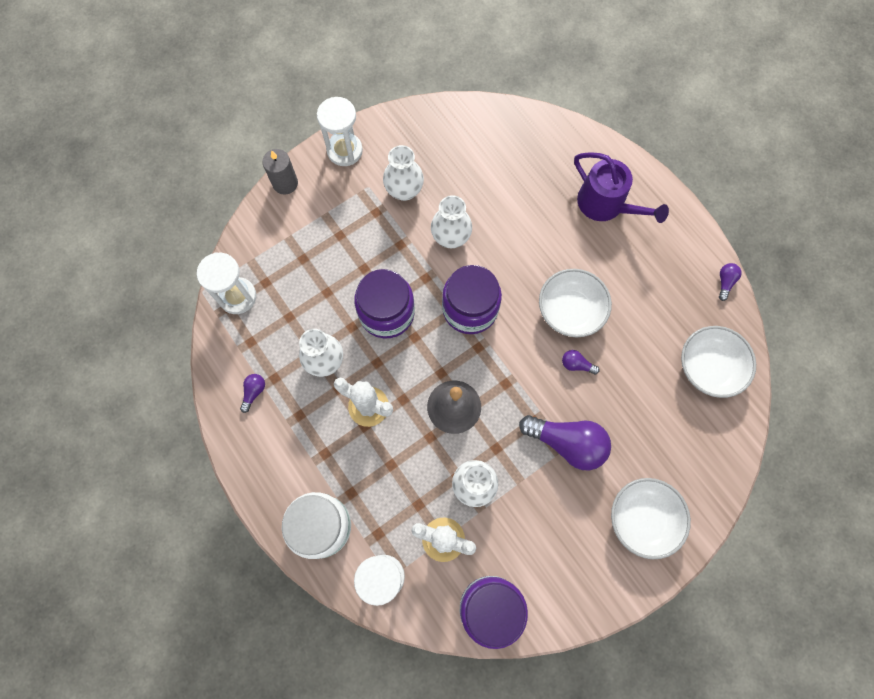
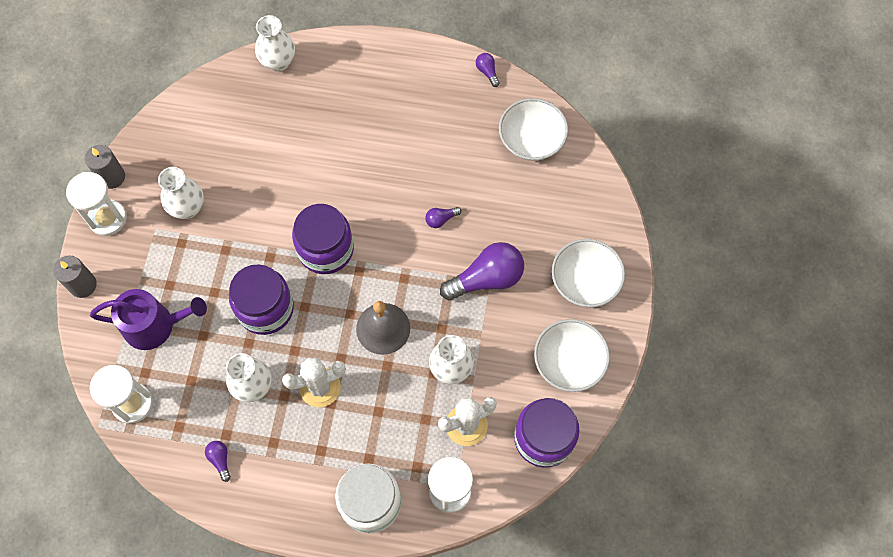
camera: 45 degrees left, 5 degrees down
(375, 123) = (112, 177): none -> grey candle
(451, 237) = (259, 211): white vase -> white vase (278, 62)
(570, 310) = (400, 186): white bowl -> white bowl (569, 362)
(605, 204) = (351, 88): purple watering can -> purple watering can (155, 325)

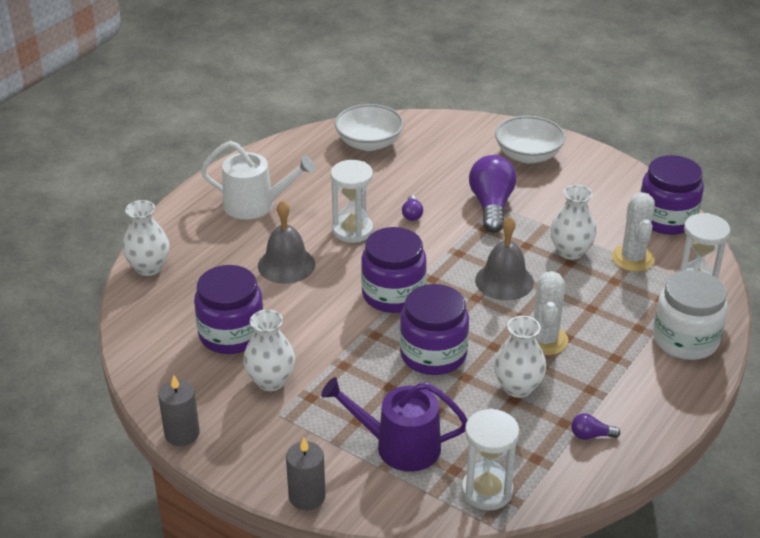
camera: 65 degrees left, 30 degrees down
(107, 218) = (234, 451): white hourglass -> white hourglass (352, 230)
(155, 325) = (400, 446): purple watering can -> purple watering can turned 105 degrees counterclockwise
(227, 157) = (231, 334): none -> purple jar
(326, 155) = (286, 265): none -> grey bell
(394, 95) = (255, 205): none -> white watering can
(487, 72) = (279, 146): purple light bulb -> none
(569, 362) = (600, 185): white bowl -> none

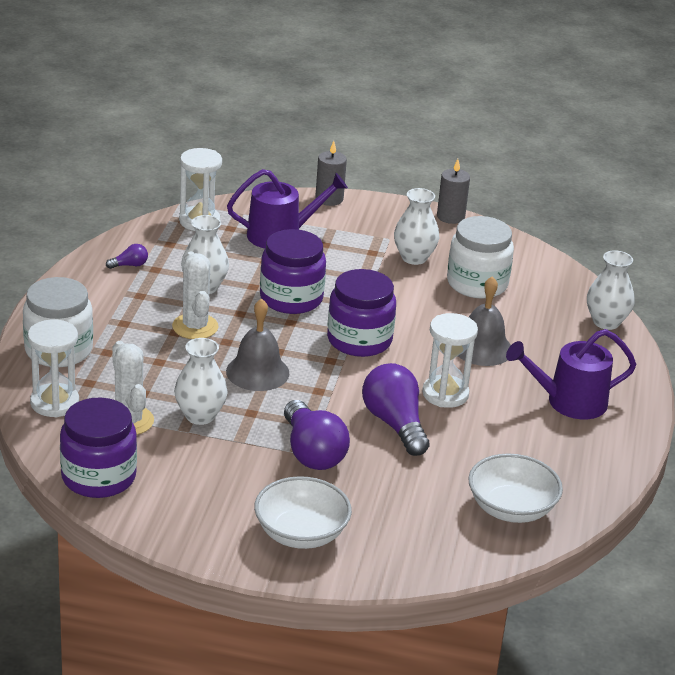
camera: 155 degrees right, 5 degrees down
(231, 334) = (477, 283): purple jar -> white jar
(255, 205) = (569, 402): white watering can -> purple watering can
(412, 214) = (395, 424): purple light bulb -> purple light bulb, size x2.24

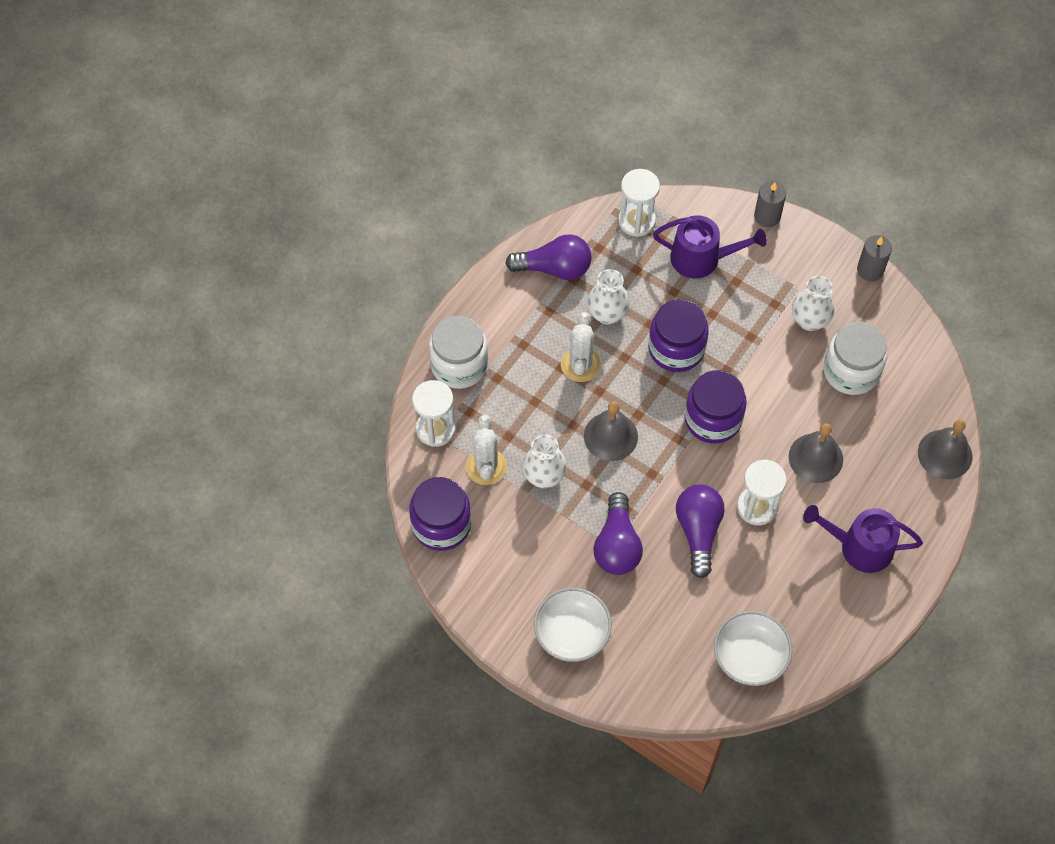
camera: 25 degrees right, 30 degrees up
(129, 265) = (554, 268): purple light bulb -> purple light bulb, size x2.24
(606, 322) = (945, 454): white vase -> grey bell

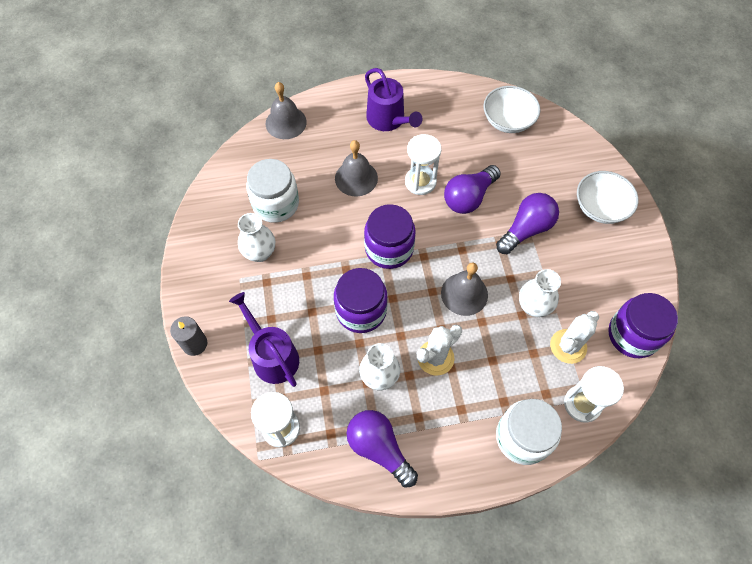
camera: 135 degrees left, 0 degrees up
(870, 270) = (184, 249): grey candle -> none

